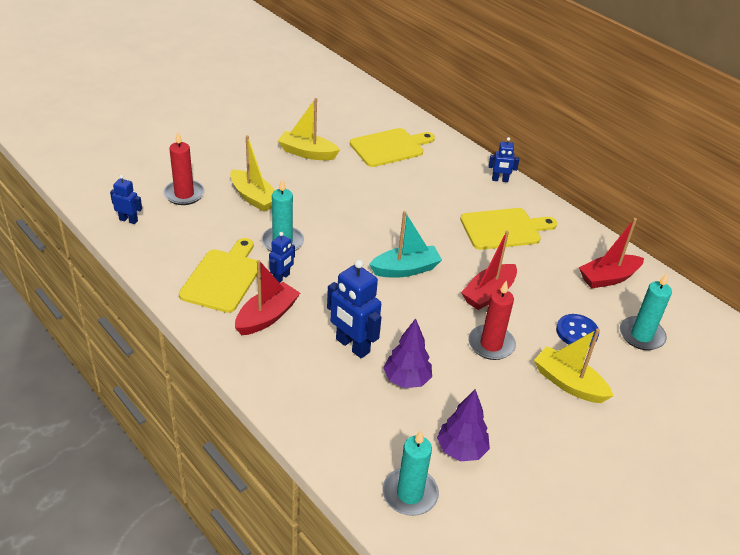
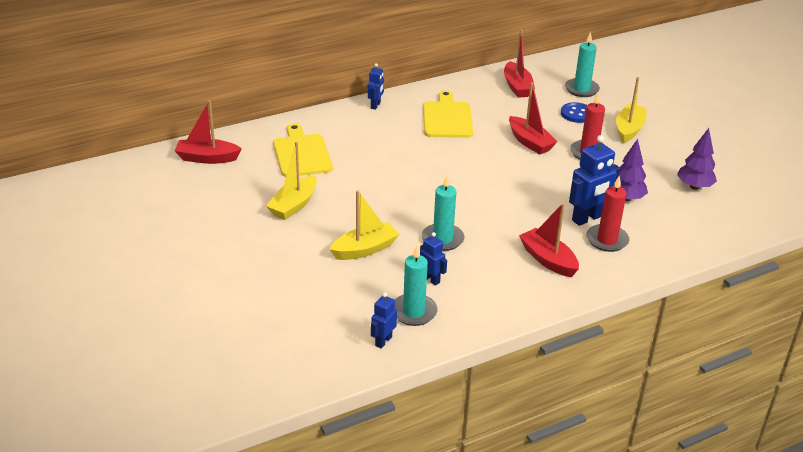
camera: 75 degrees left, 5 degrees down
(184, 194) = (345, 297): red candle -> red candle (607, 240)
(223, 278) = (491, 281): yellow cutting board -> none
(281, 278) = (495, 245): blue robot -> blue robot (431, 279)
(360, 102) = (207, 158): none -> red boat
(405, 269) = (493, 176): turquoise boat -> none
(410, 494) = (736, 215): turquoise candle -> turquoise candle (413, 312)
(568, 383) = (629, 129): yellow boat -> yellow boat turned 150 degrees clockwise

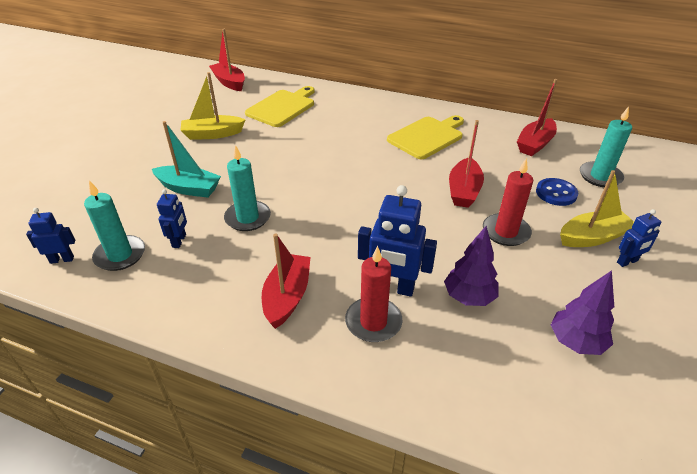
camera: 50 degrees right, 5 degrees up
(365, 249) = (189, 188): yellow boat -> turquoise boat
(375, 105) = (390, 103): blue robot -> blue robot (627, 262)

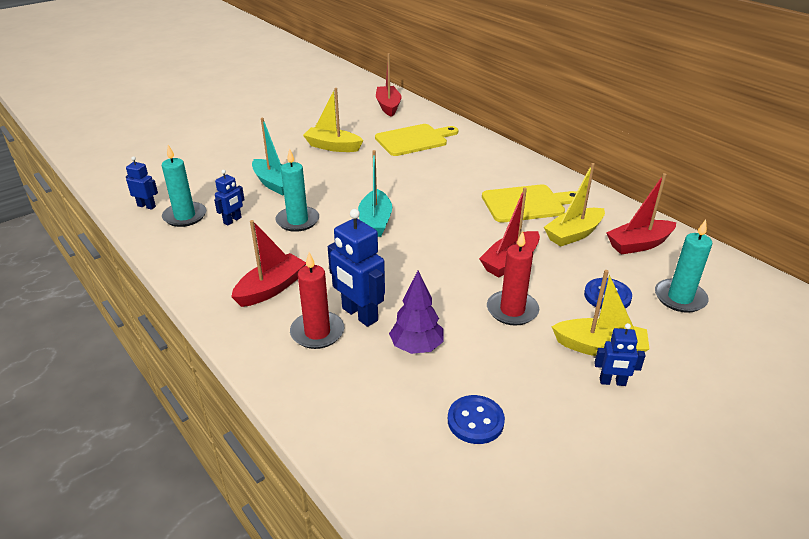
camera: 30 degrees right, 5 degrees down
(321, 194) = (375, 222): none -> turquoise boat
(485, 151) = (573, 234): none -> yellow boat
(575, 342) = (475, 421): purple tree -> blue button

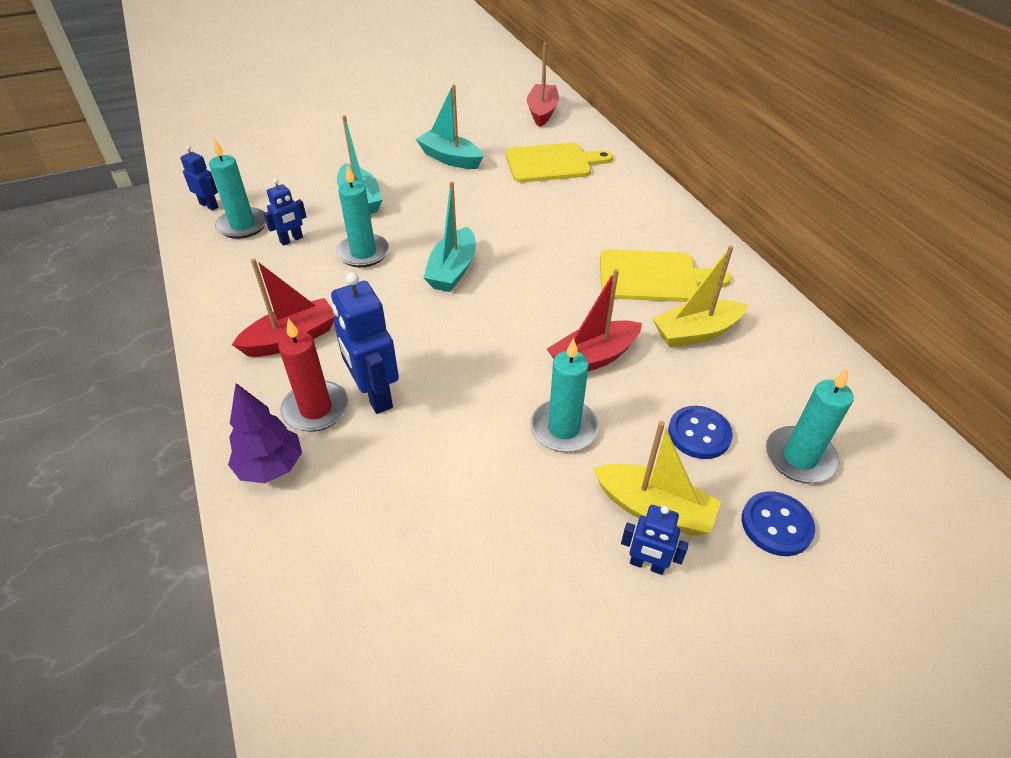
camera: 15 degrees right, 10 degrees up
(333, 147) = (450, 158): yellow boat -> turquoise boat
(416, 347) = (421, 455): purple tree -> purple tree (271, 467)
(475, 421) = (444, 578): blue button -> blue button (776, 525)
(512, 310) = (563, 428): red candle -> turquoise candle
(638, 244) = (778, 364): red boat -> none

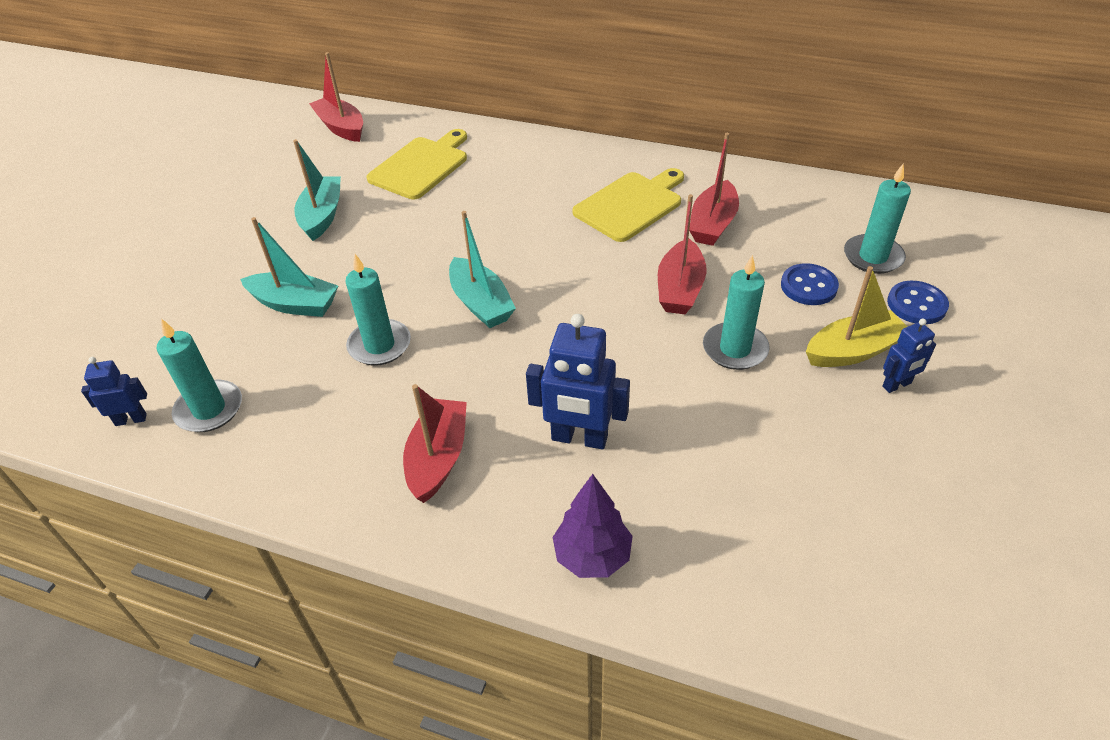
camera: 45 degrees left, 0 degrees up
(291, 240) = (288, 384): blue robot -> none
(316, 409) = (553, 487): red candle -> none
(450, 158) = (322, 216): turquoise boat -> turquoise boat turned 105 degrees clockwise
(695, 332) = (712, 224): yellow boat -> red boat

